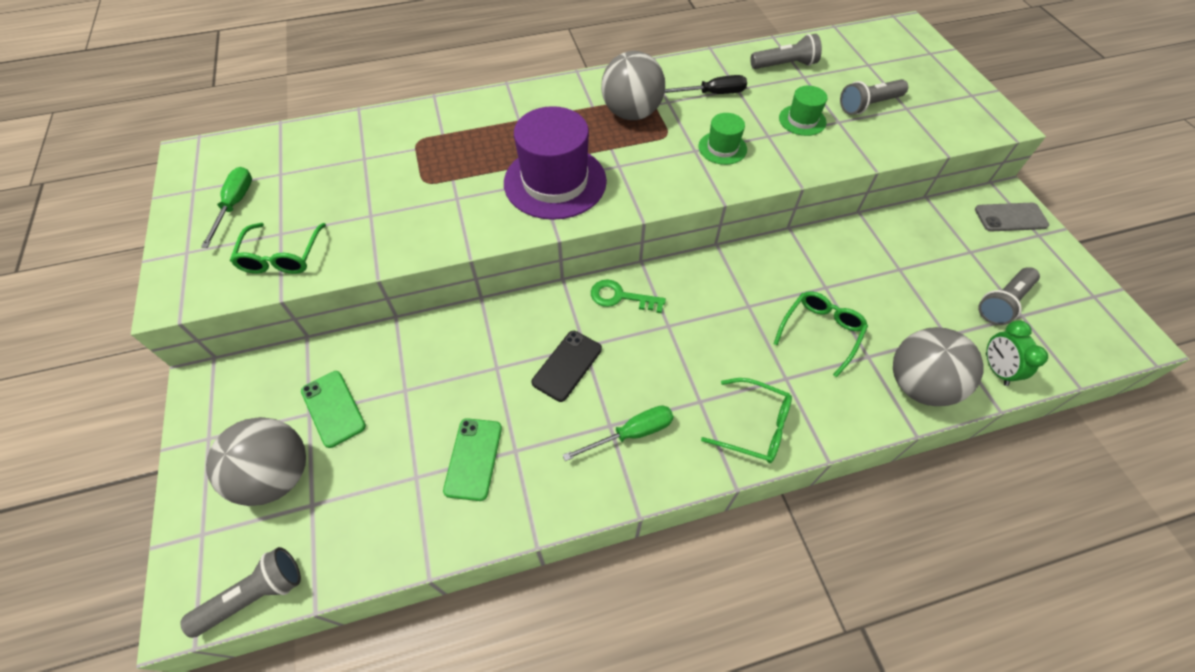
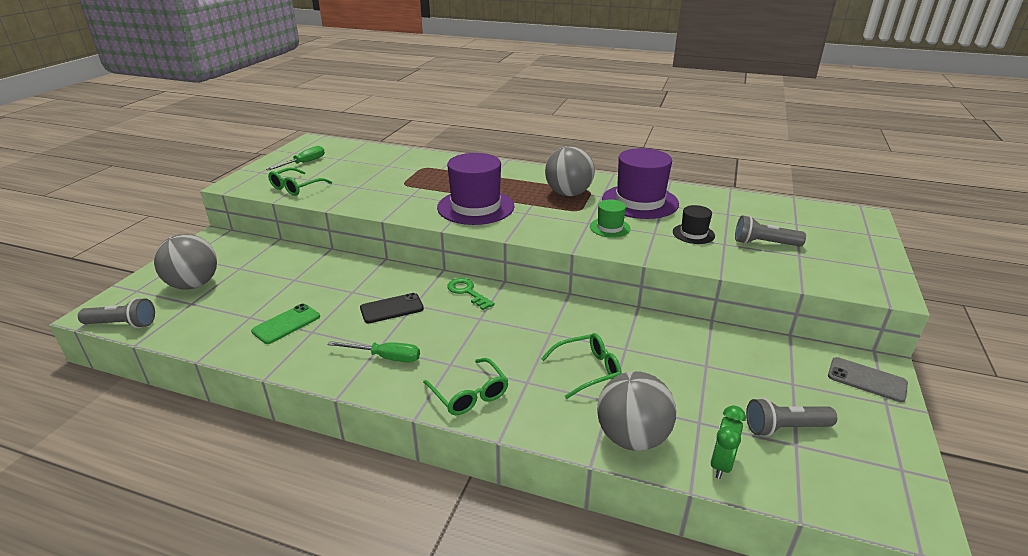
camera: 35 degrees right, 25 degrees down
(333, 408) = (252, 271): green phone -> none
(712, 94) = (640, 201): black screwdriver -> purple hat
(785, 65) = (719, 204): grey flashlight -> none
(802, 120) = (693, 234): green hat -> black hat

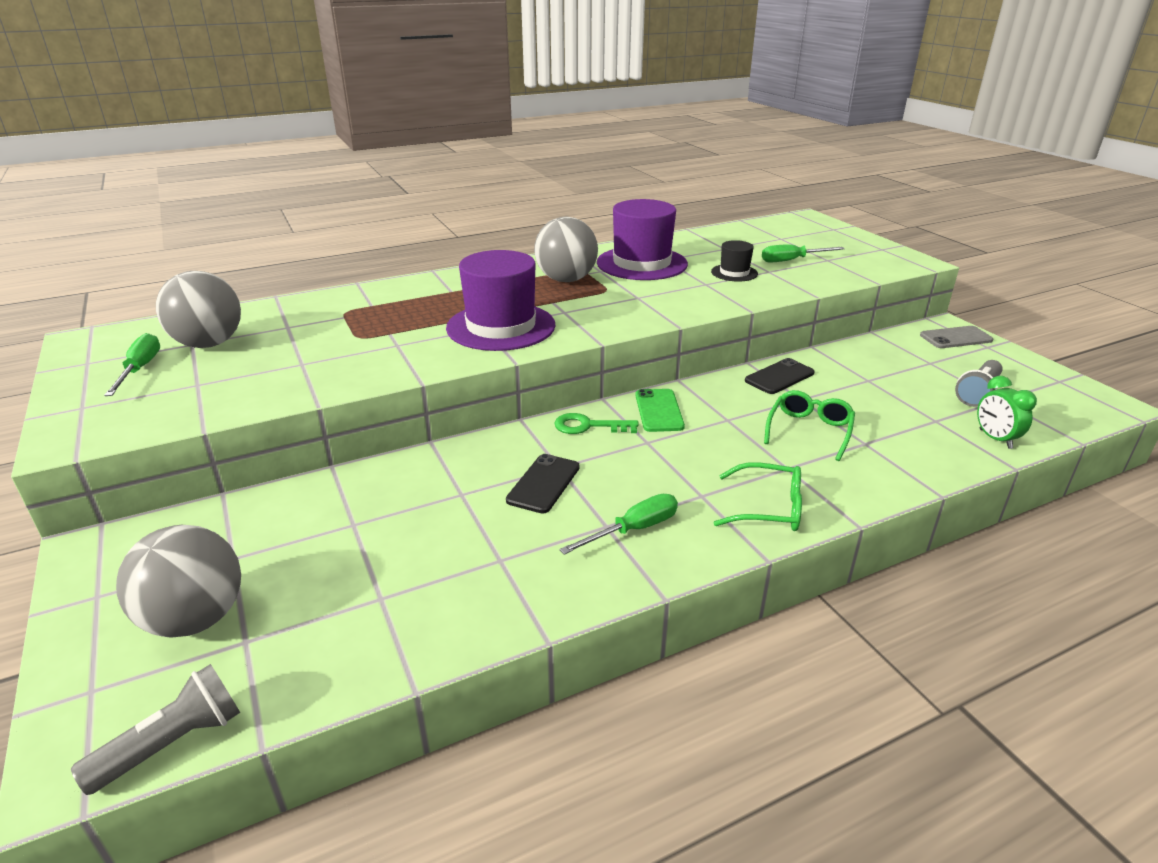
camera: 45 degrees left, 0 degrees up
(286, 324) = (450, 573): green phone -> green phone (659, 411)
(296, 187) = (201, 401): green glasses -> none
(610, 227) = (664, 294): green hat -> none
(632, 437) = (925, 458): grey ball -> grey ball (209, 344)
(640, 327) = (779, 377): none -> black phone
(764, 243) = (792, 260): grey flashlight -> green screwdriver

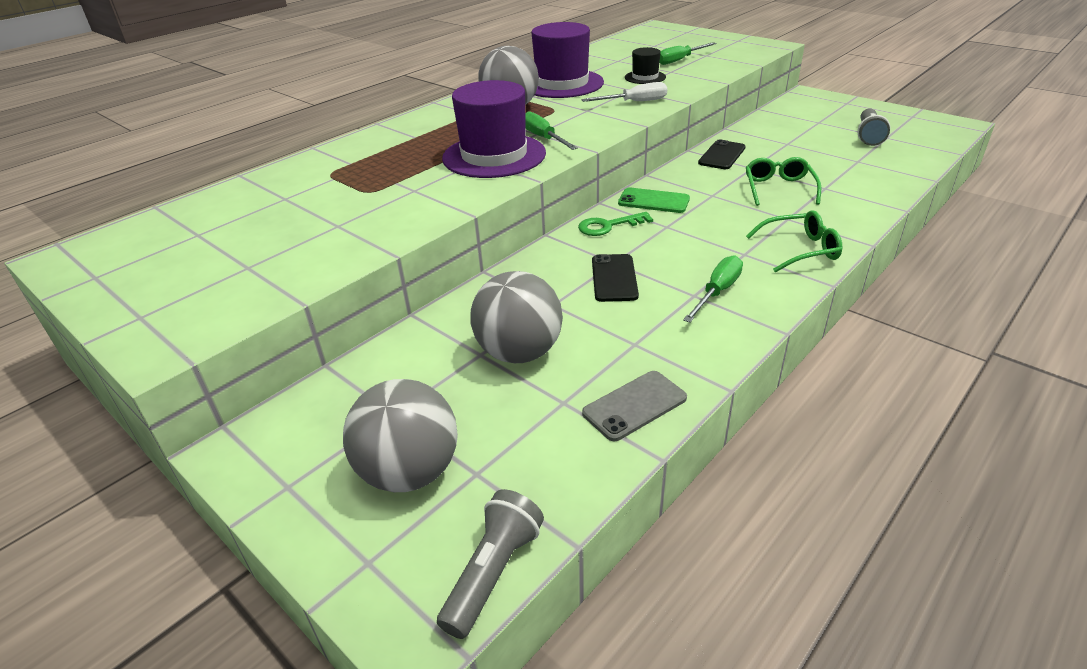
camera: 20 degrees left, 5 degrees up
(140, 369) = (166, 268): green screwdriver -> green screwdriver (543, 138)
(209, 344) = (217, 230): grey ball -> grey ball (519, 352)
(659, 411) = (653, 201): green phone -> green phone turned 45 degrees counterclockwise
(695, 298) = (634, 102): none -> white screwdriver
(955, 338) = (820, 101): grey phone -> grey phone (634, 405)
(995, 439) = (906, 164): green clock -> none

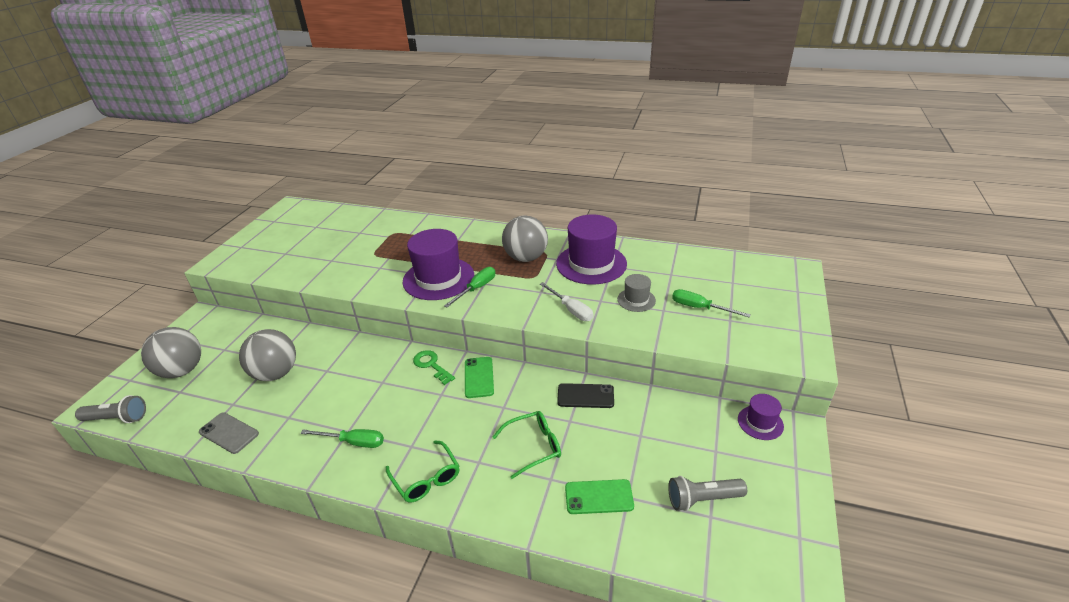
camera: 65 degrees right, 0 degrees up
(614, 278) = (361, 388): black phone -> none
(645, 77) = (636, 300): black hat -> grey hat
(795, 102) = (760, 422): none -> purple hat
(854, 171) = (599, 497): none -> green phone

